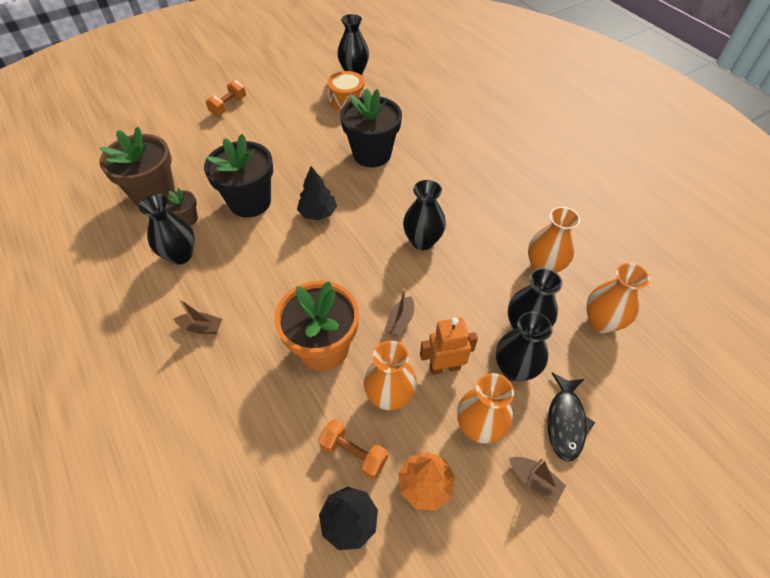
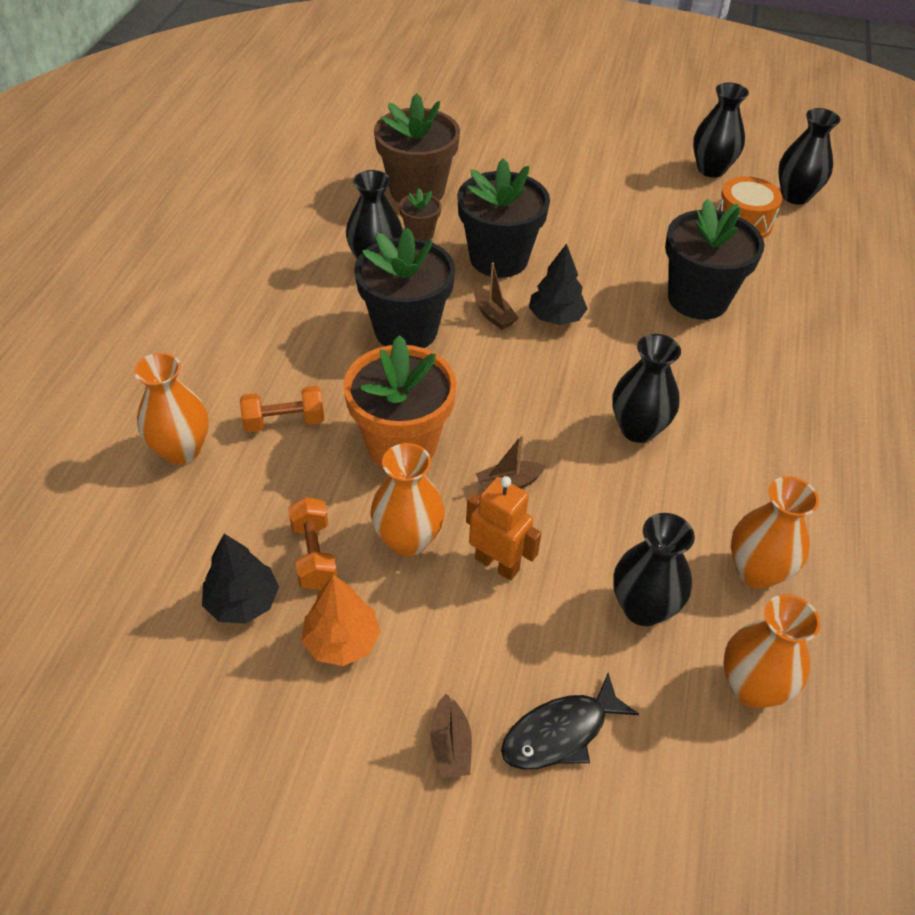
camera: 45 degrees right, 5 degrees down
(201, 327) = (319, 339): brown boat -> brown boat (493, 315)
(228, 106) = (594, 148): orange dumbbell -> orange dumbbell (284, 421)
(247, 281) = (406, 330): none -> black flower pot
(479, 427) = (459, 647): orange vase -> orange vase (181, 450)
(514, 369) = (572, 634): black vase -> black vase (711, 169)

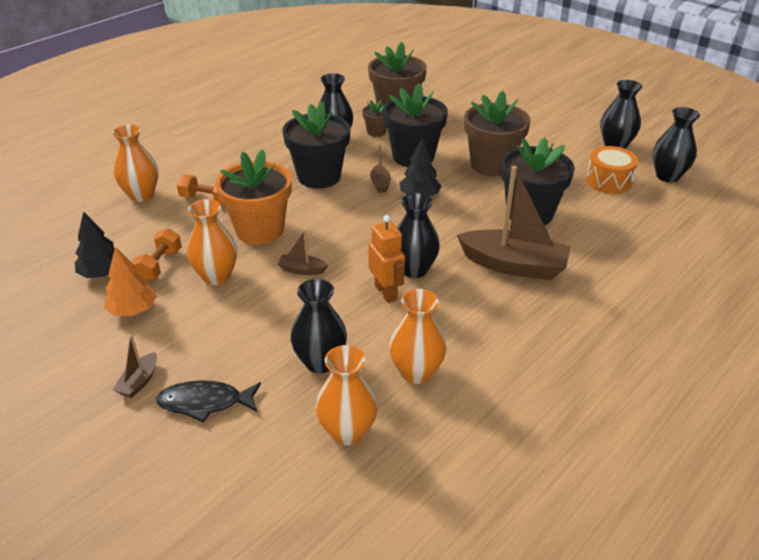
camera: 30 degrees right, 10 degrees down
(497, 564) = (254, 306): orange robot -> orange robot (386, 292)
(600, 241) = (491, 165): none -> brown flower pot
(739, 379) = (513, 265): none -> brown boat

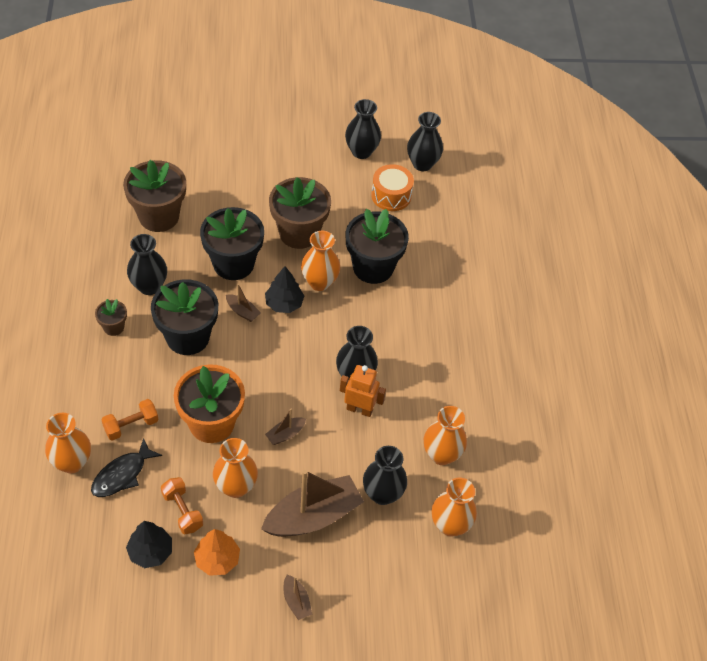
camera: 50 degrees left, 15 degrees up
(205, 403) = (353, 578): black fish -> black fish (122, 474)
(376, 132) = (172, 254): brown flower pot -> brown flower pot (113, 327)
(468, 199) = (319, 282): none -> orange vase
(513, 265) = (409, 324): brown boat -> brown boat (313, 516)

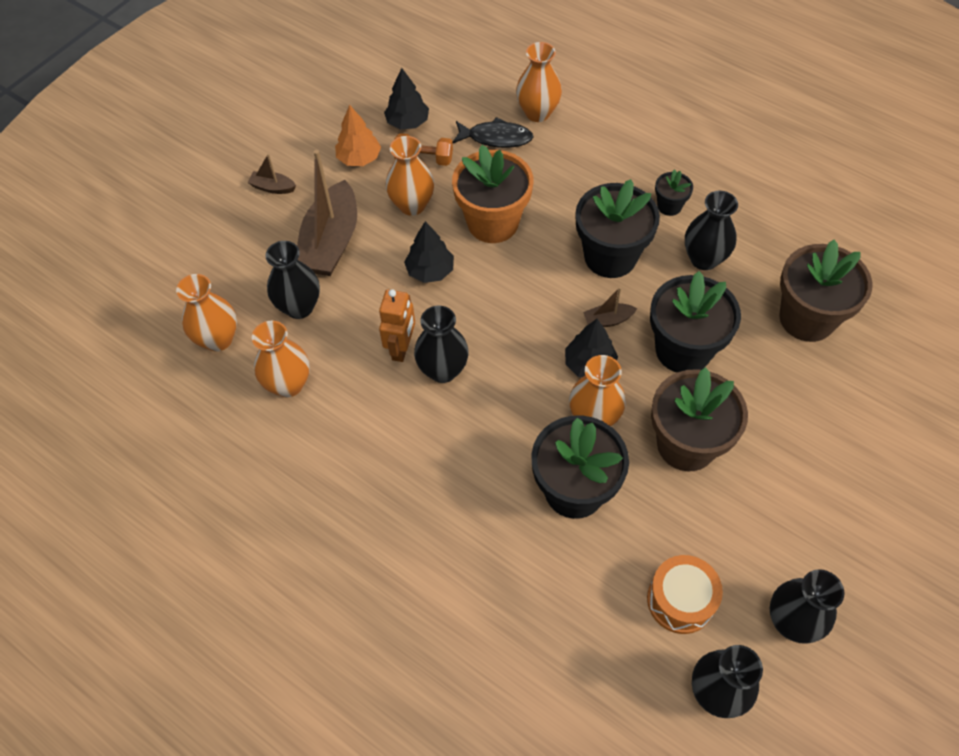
camera: 135 degrees right, 5 degrees up
(113, 327) = (669, 206): brown flower pot -> black flower pot
(122, 474) = (496, 138): black fish -> black fish turned 105 degrees clockwise
(131, 425) = (541, 166): orange dumbbell -> none
(285, 434) = (430, 271): brown boat -> black tree
(359, 409) = (401, 348): orange robot -> orange robot turned 45 degrees counterclockwise

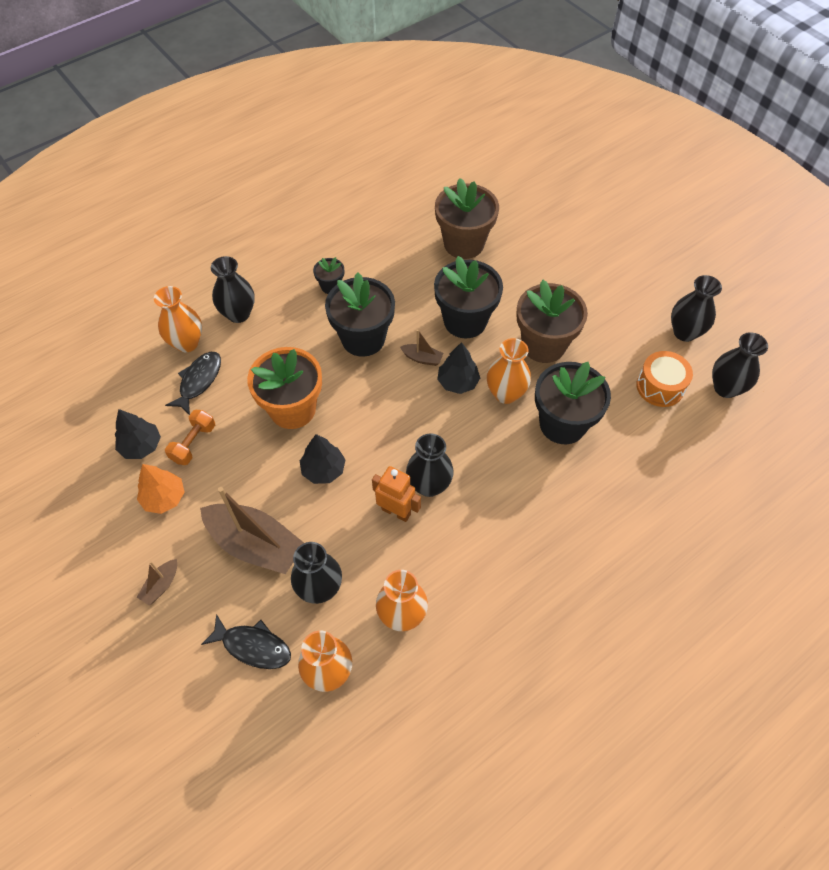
camera: 75 degrees left, 0 degrees up
(230, 273) = (253, 646): none -> black fish
(412, 205) = (243, 466): orange vase -> none
(608, 320) = (422, 358): brown boat -> brown boat turned 75 degrees counterclockwise
(704, 259) = (390, 282): black vase -> black vase (238, 314)

